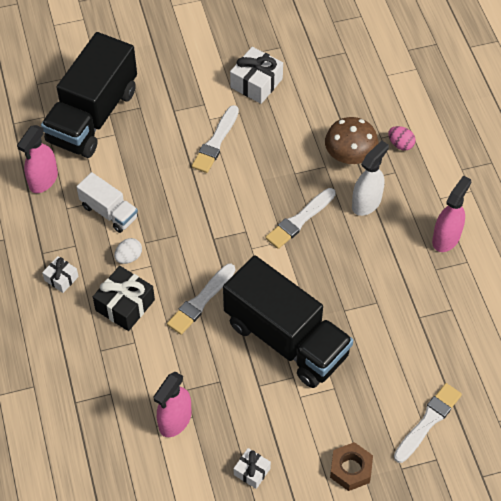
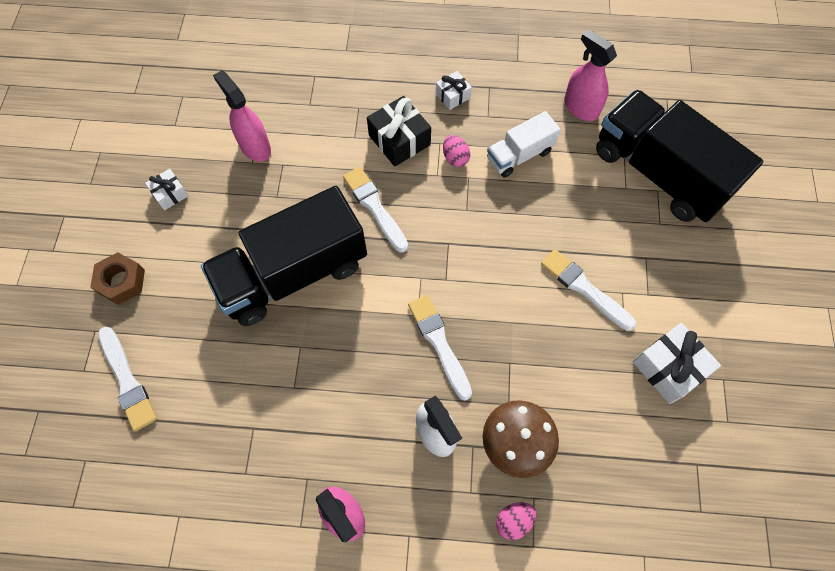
camera: 110 degrees right, 10 degrees up
(129, 257) = (455, 158): white egg -> pink egg

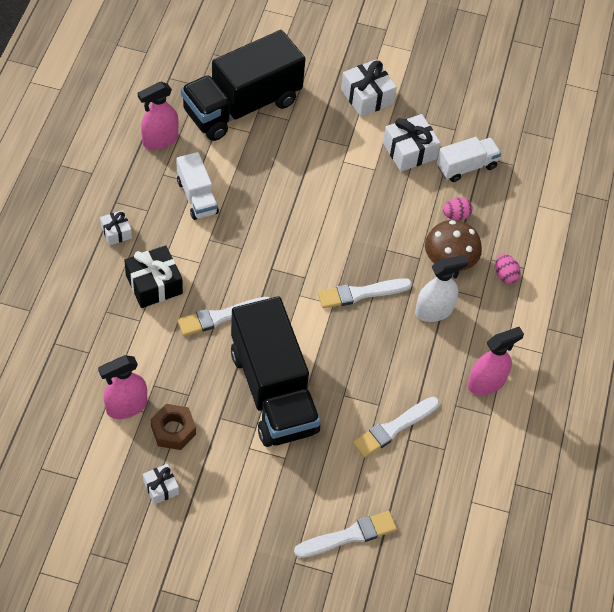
camera: 85 degrees left, 10 degrees down
(122, 281) = (248, 536): brown nut -> brown nut (173, 430)
(455, 158) = (186, 245): pink egg -> pink egg (456, 215)
(584, 289) = (334, 184): white brush -> white brush (394, 428)
(671, 445) = (466, 167): none -> white truck
(733, 303) = (367, 96): none -> white gift

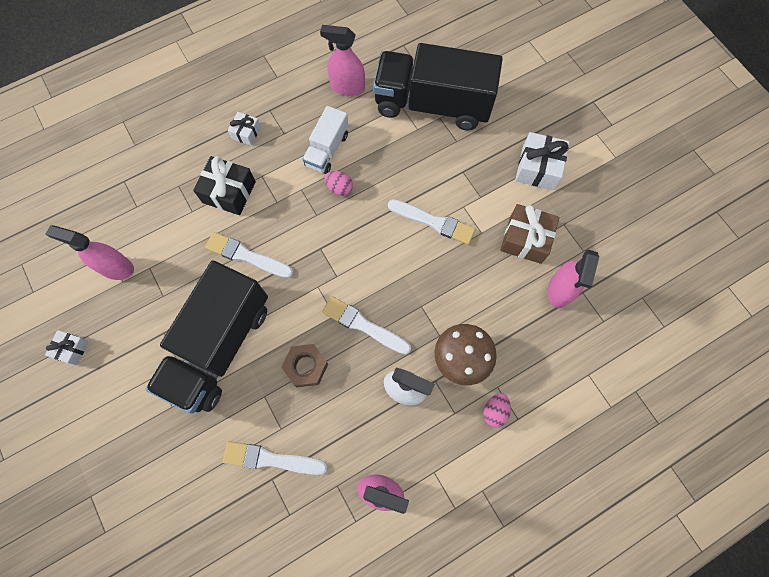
camera: 50 degrees right, 15 degrees up
(173, 430) = (125, 313): brown nut -> brown nut (306, 366)
(349, 535) = (147, 514): white brush -> white brush (433, 222)
(409, 151) = (525, 239): white gift -> brown gift
(456, 215) = (507, 324): pink egg -> pink egg (339, 188)
(466, 167) = (559, 290): white truck -> pink spray bottle

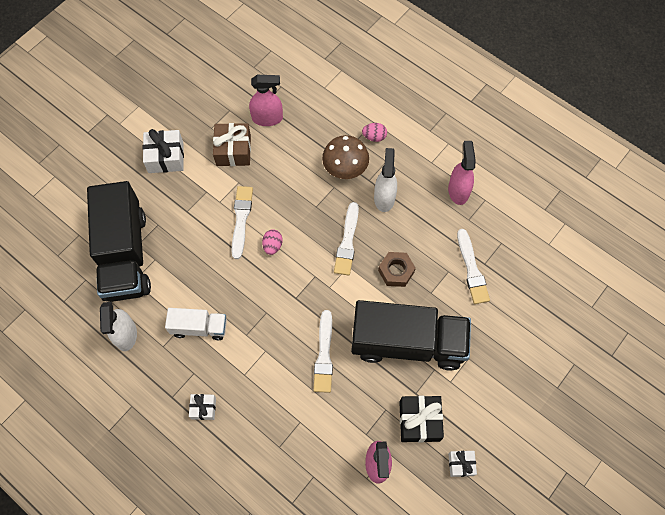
camera: 110 degrees left, 5 degrees down
(229, 192) = (270, 397): black gift -> black gift (419, 421)
(339, 188) = (234, 303): pink egg -> pink egg (272, 245)
(347, 87) = (126, 335): pink spray bottle -> white spray bottle

